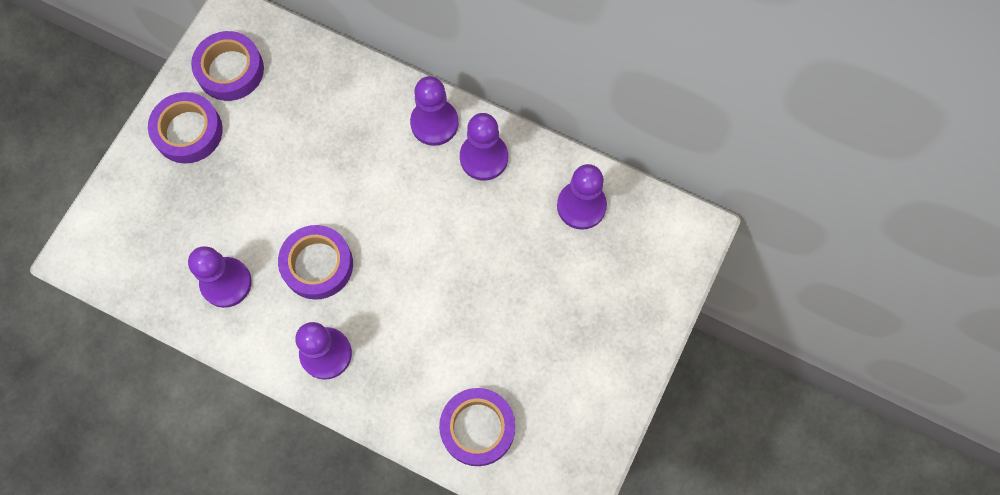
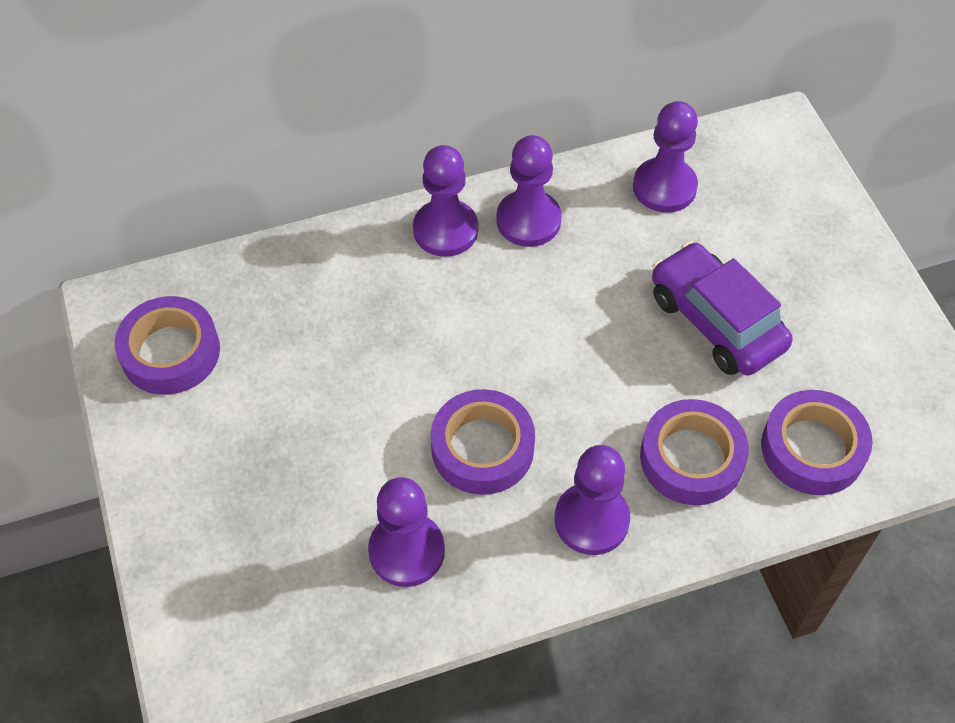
camera: 45 degrees left, 15 degrees down
(188, 131) = (189, 446): purple tape -> purple tape (691, 458)
(513, 311) = (716, 321): none -> purple car

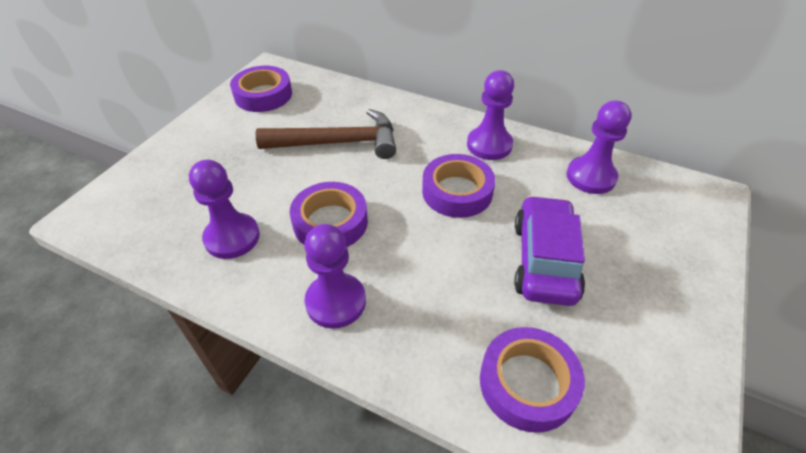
camera: 45 degrees right, 10 degrees down
(362, 347) = (338, 143): none -> brown hammer
(445, 230) = (441, 124): purple pawn -> none
(691, 458) = (436, 319): purple tape -> purple tape (457, 192)

